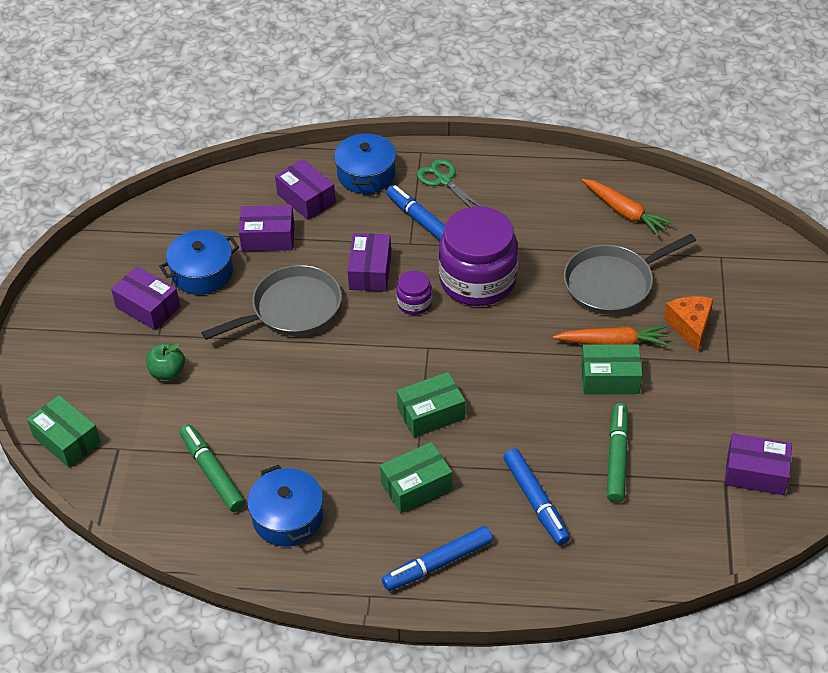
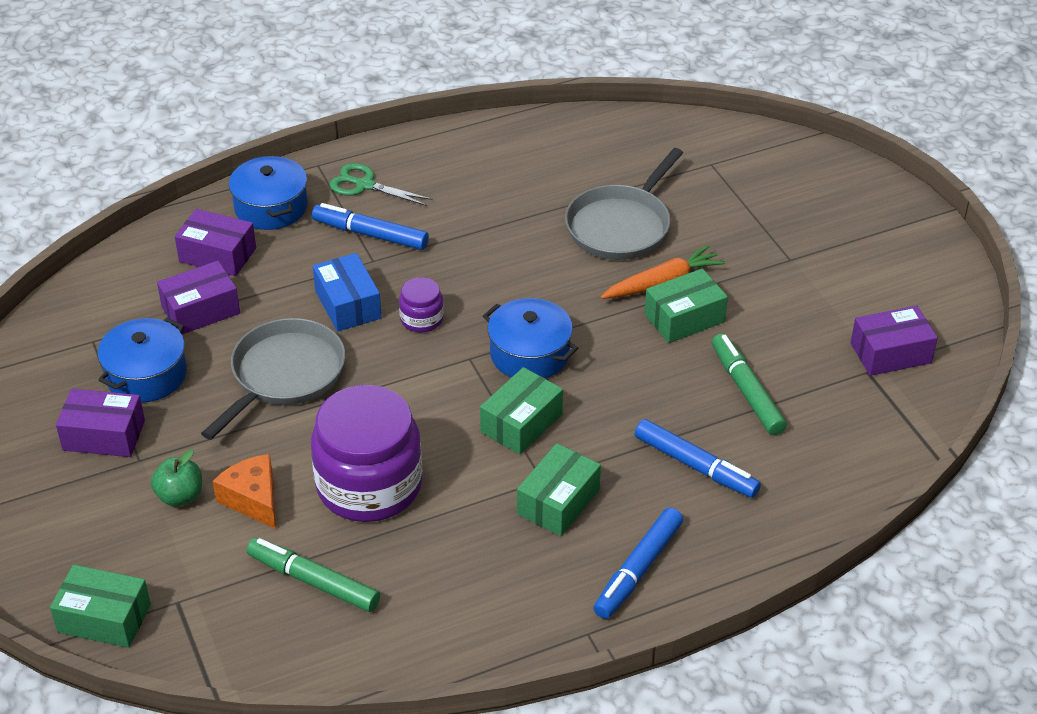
camera: 30 degrees left, 5 degrees down
(288, 517) = (437, 592): blue pot -> blue pot (529, 354)
(370, 271) = (348, 304): purple box -> blue box
(477, 280) = (475, 272): purple jar -> purple jar (369, 485)
(624, 212) = (583, 154): orange carrot -> none
(690, 326) = (728, 239): orange cheese -> orange cheese (253, 499)

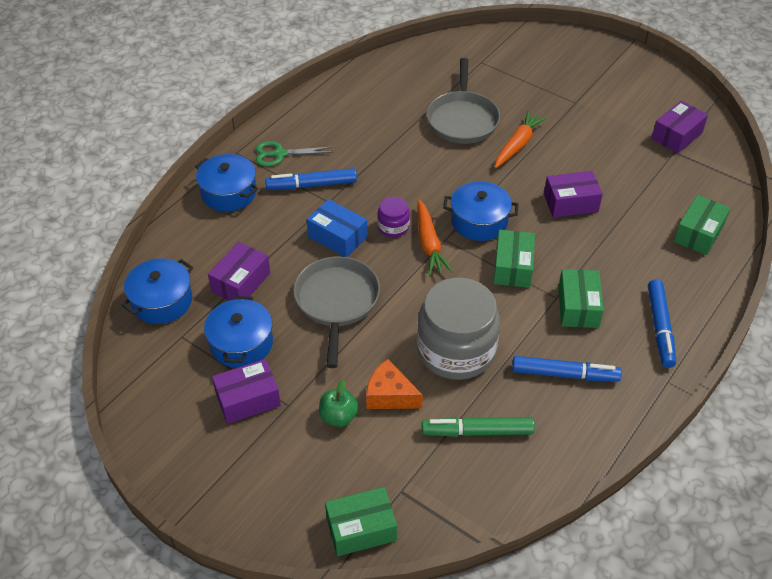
camera: 30 degrees left, 5 degrees up
(103, 296) = (162, 301): none -> blue pot
(217, 255) = (219, 239): purple box -> purple box (570, 203)
(369, 485) = (456, 350): purple jar -> grey jar
(446, 355) = (429, 244): none -> orange carrot
(684, 318) = (548, 161): green box -> green box (698, 233)
(696, 466) = (634, 248): blue marker -> blue marker (564, 374)
(746, 391) = (621, 191): green marker -> none

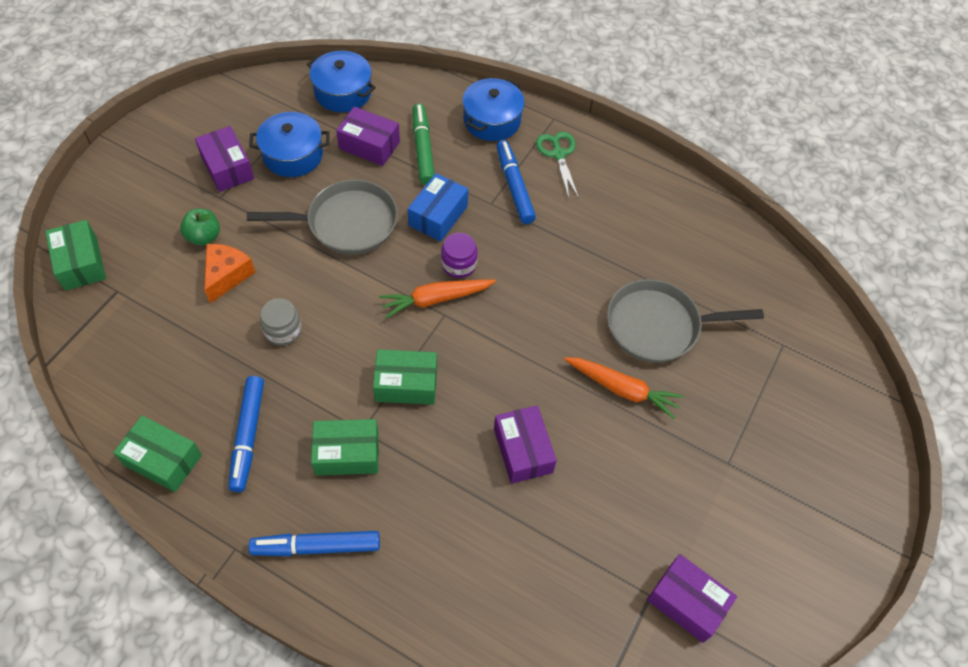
camera: 80 degrees right, 10 degrees up
(456, 350) = (283, 330): grey jar -> grey jar, size x0.45
(477, 432) = (178, 352): green marker -> green marker (422, 149)
(479, 221) = (477, 348): blue pot -> none
(698, 233) = (485, 613): green box -> green box (163, 460)

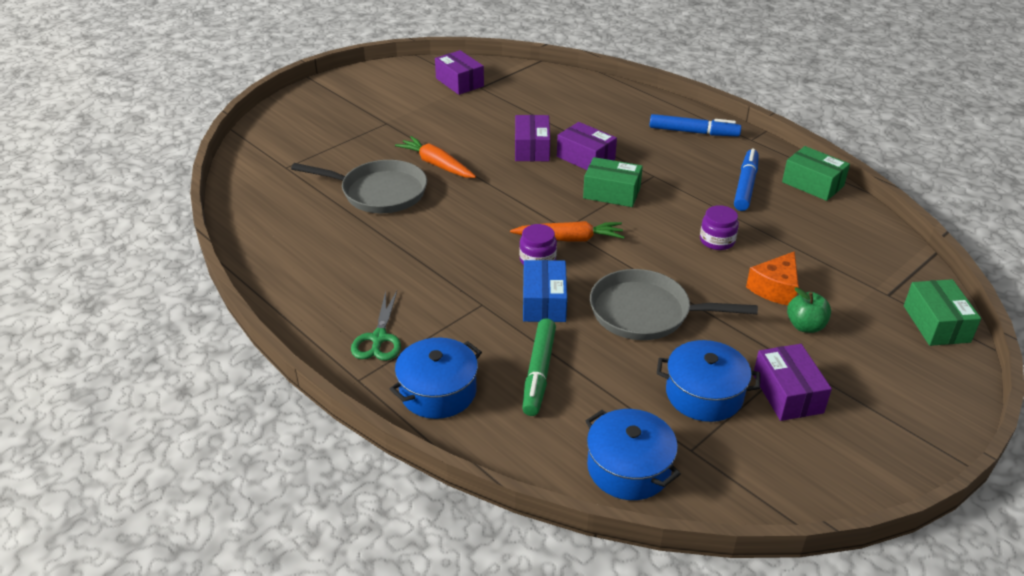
camera: 160 degrees left, 20 degrees down
(283, 330) = (717, 240): grey jar -> purple jar
(347, 453) = (666, 166): green box -> none
(369, 145) = (605, 389): purple box -> purple box (585, 158)
(438, 216) = (544, 302): blue box -> blue box turned 45 degrees counterclockwise
(514, 186) = (448, 315): blue marker -> none

